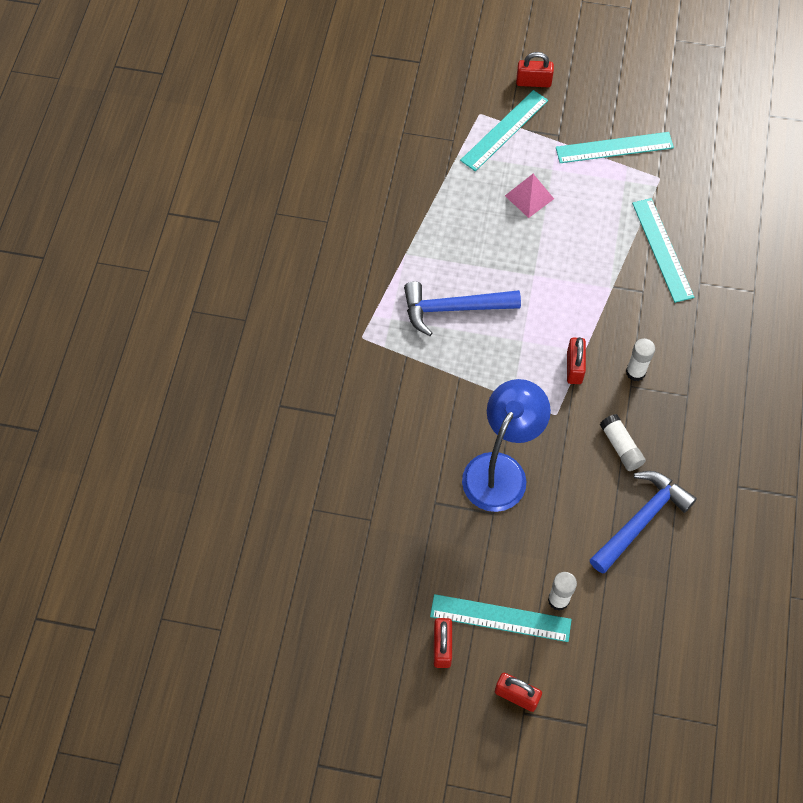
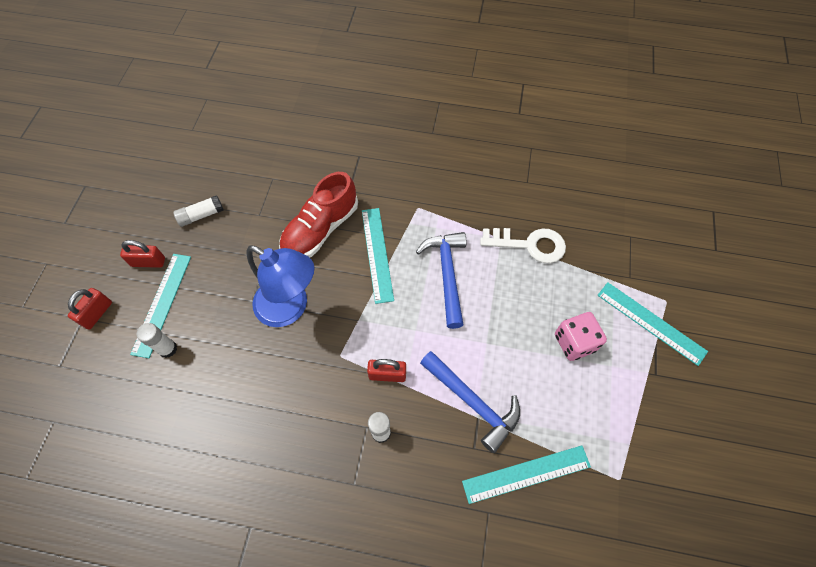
camera: 90 degrees right, 0 degrees up
(393, 444) = (320, 229): none -> red shoe
(414, 226) = (529, 245): none -> white key
(529, 197) = (574, 342): pink pyramid -> pink dice
(533, 82) = (718, 352): red padlock -> none
(614, 147) = (651, 431): turquoise ruler -> turquoise ruler (377, 254)
(621, 447) = (303, 412): white glue stick -> white glue stick (201, 215)
(641, 519) = (228, 426): blue hammer -> blue hammer (473, 403)

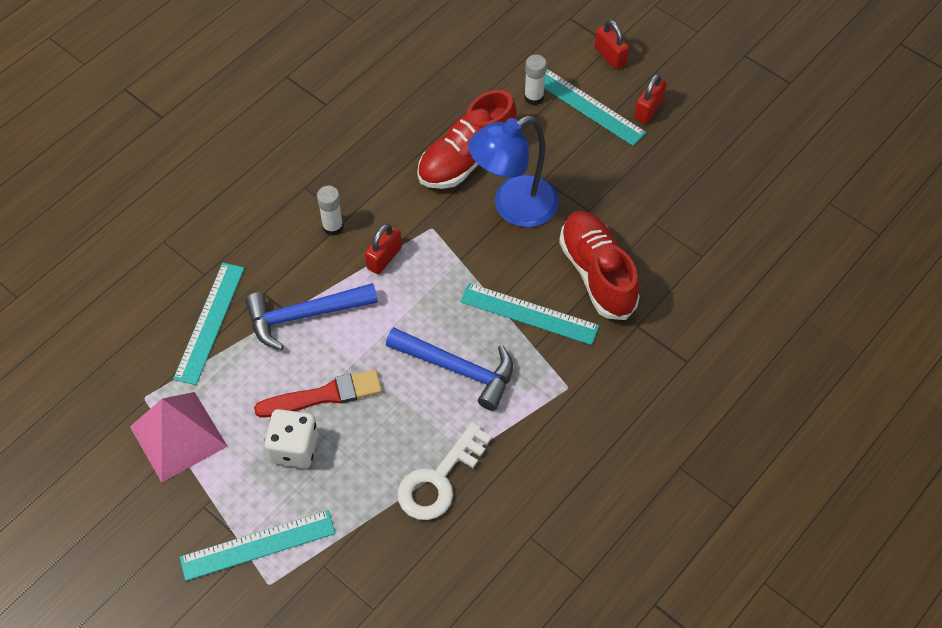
camera: 120 degrees right, 5 degrees down
(201, 215) = (685, 171): white glue stick -> none
(257, 367) = (467, 158): none -> red shoe
(524, 347) = (324, 395): none -> red brush
(574, 342) = (294, 448): pink dice -> white dice
(627, 429) = (178, 436): none -> pink pyramid

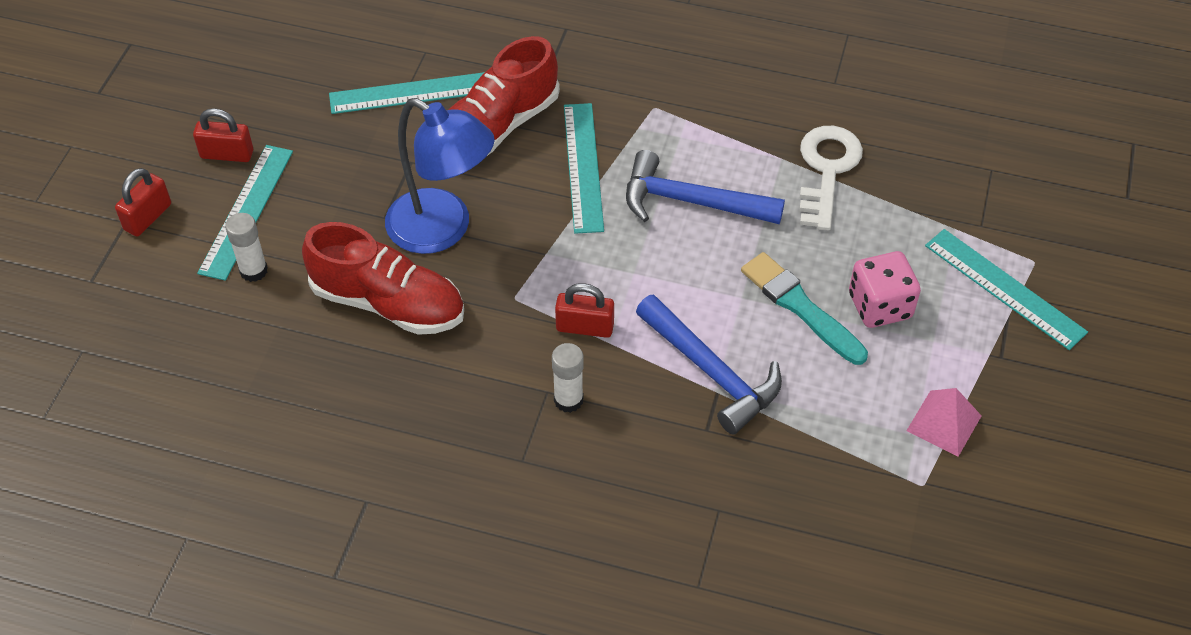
camera: 115 degrees left, 5 degrees down
(178, 436) = (944, 423): pink pyramid -> pink pyramid, size x0.60
(210, 322) = (782, 467): turquoise ruler -> turquoise ruler (412, 93)
(294, 448) = (879, 306): white dice -> pink dice
(324, 395) = (800, 307): red brush -> turquoise brush
(439, 480) = (827, 170): white key -> white key turned 90 degrees counterclockwise
(458, 369) = (690, 201): blue hammer -> blue hammer turned 75 degrees counterclockwise

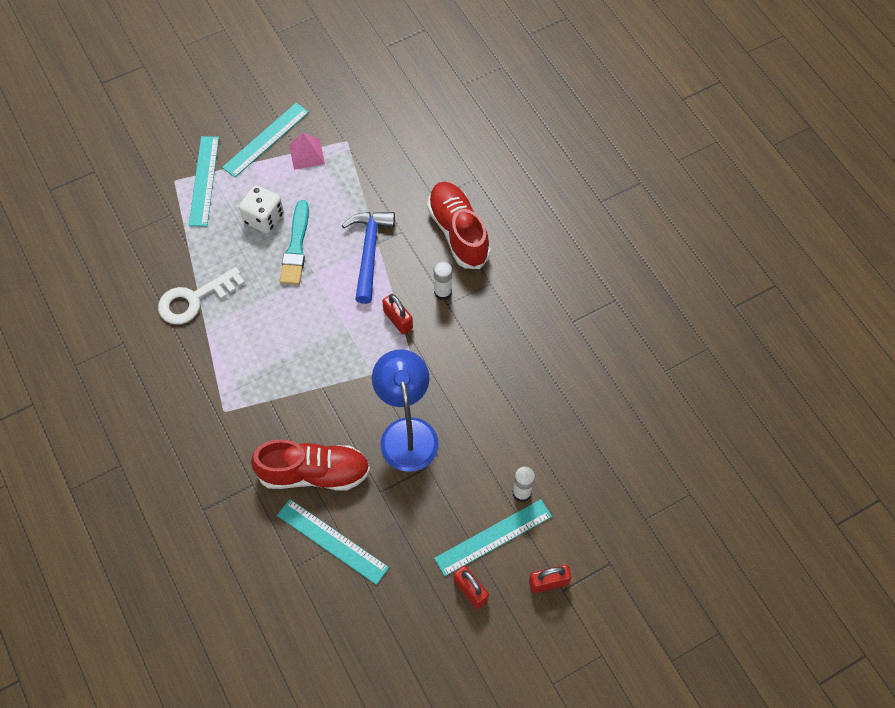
camera: 135 degrees left, 10 degrees up
(388, 303) = (473, 413): red shoe -> red shoe (458, 232)
(583, 167) = (300, 407): turquoise ruler -> turquoise ruler (266, 139)
(690, 201) = (275, 340): blue hammer -> none
(879, 306) = (264, 218): pink dice -> white dice

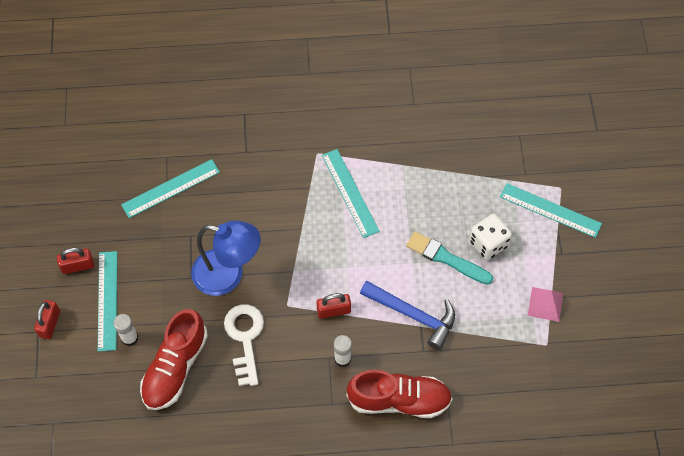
camera: 115 degrees right, 0 degrees up
(194, 299) = (430, 165): white key -> white key (245, 338)
(266, 139) = (576, 275): turquoise ruler -> turquoise ruler (350, 192)
(314, 473) = (231, 196): red shoe -> red shoe (175, 367)

